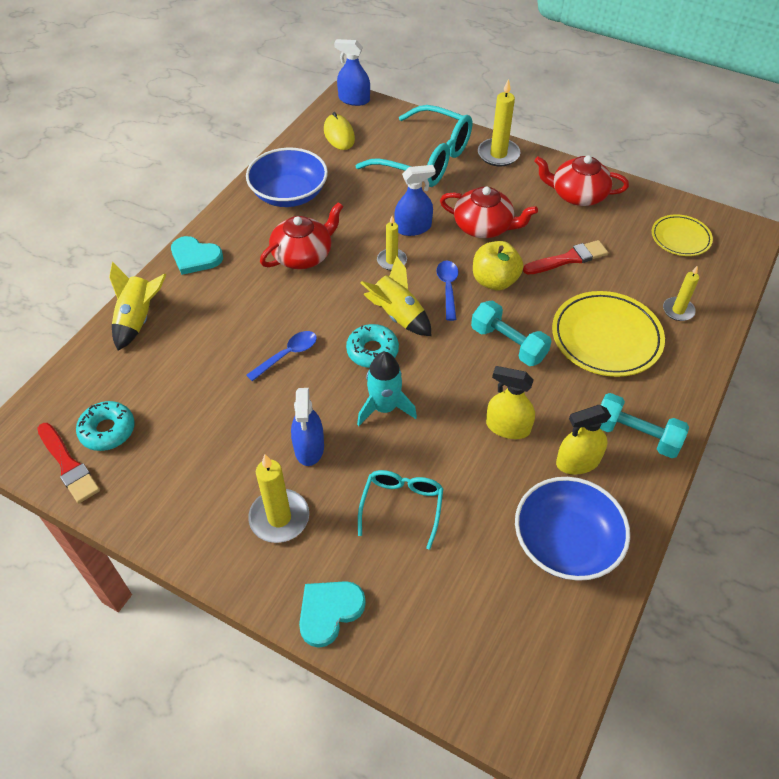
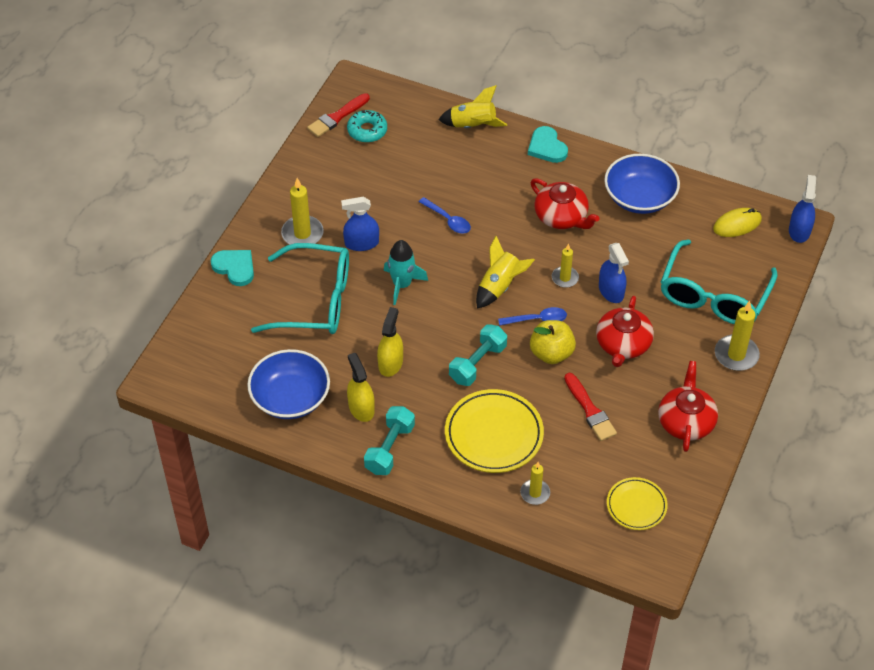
camera: 85 degrees right, 0 degrees up
(195, 257) = (547, 147): turquoise heart -> turquoise heart turned 45 degrees counterclockwise
(372, 351) = (458, 273): turquoise donut -> none
(402, 506) = (315, 301): turquoise glasses -> turquoise glasses, size x1.84

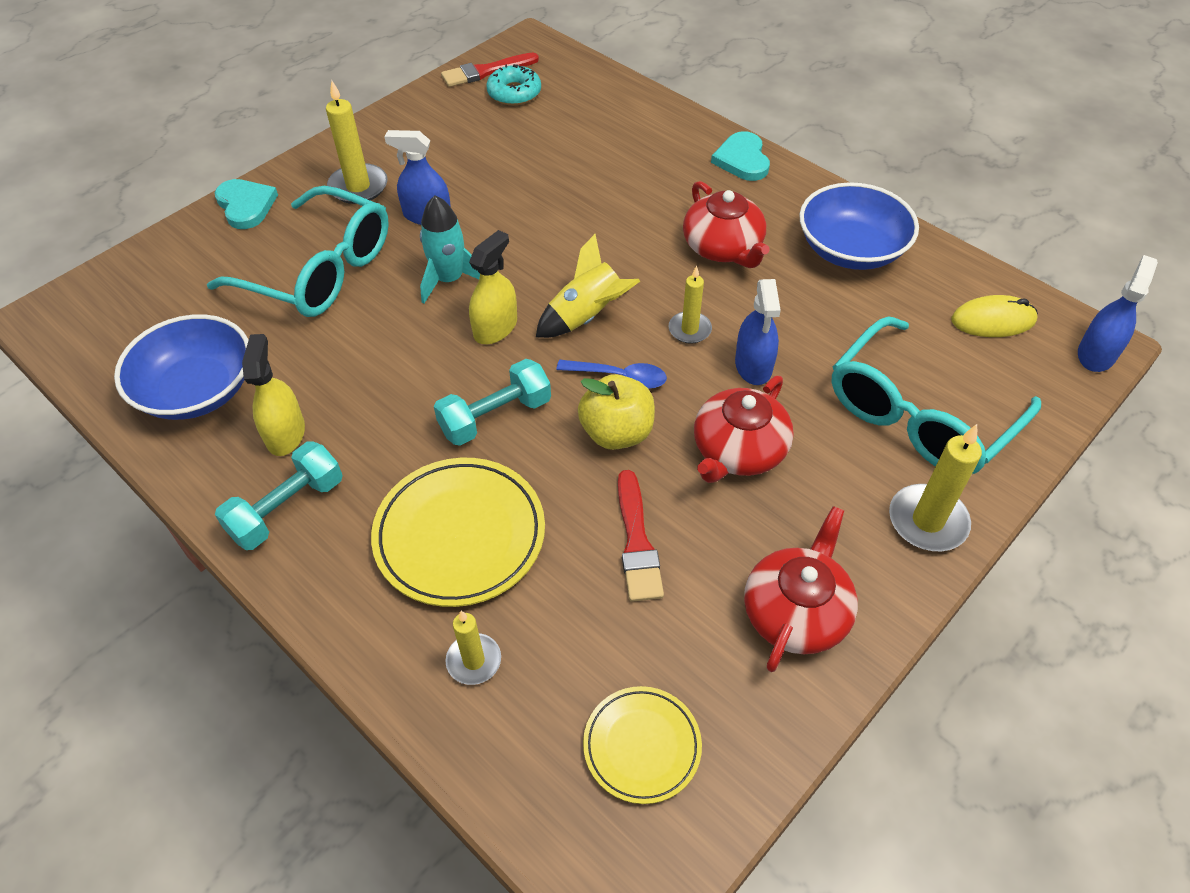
camera: 20 degrees right, 0 degrees up
(390, 363) = (368, 380): yellow spray bottle -> yellow spray bottle (495, 328)
(448, 220) = (560, 215): blue spoon -> none
(472, 126) = (653, 115): yellow rocket -> none

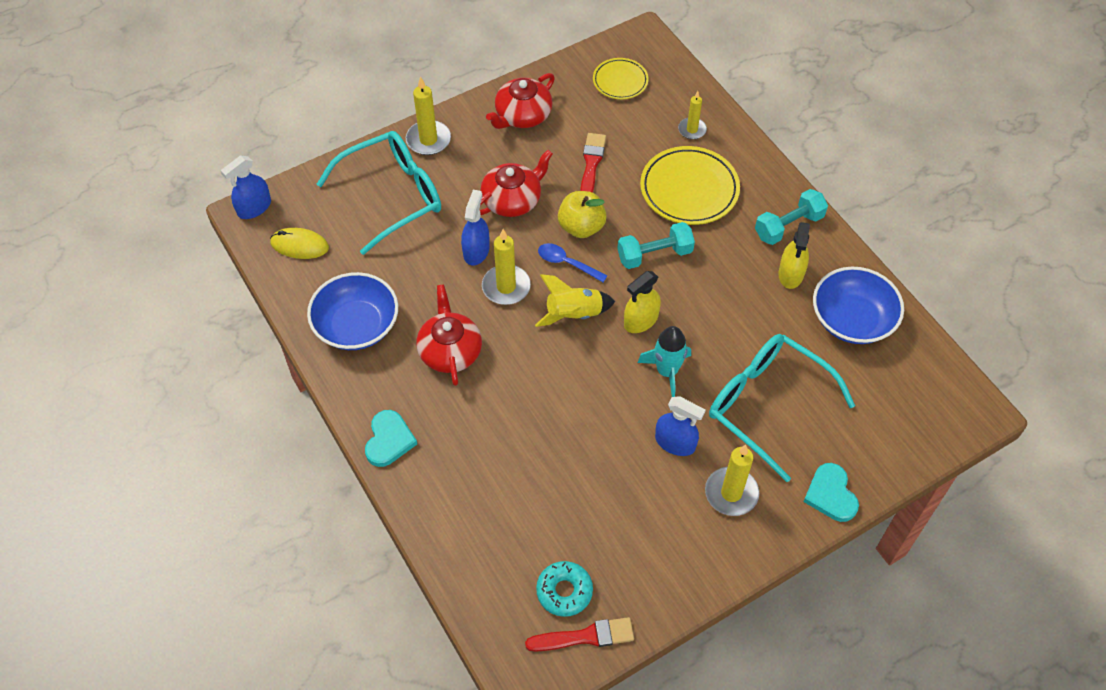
camera: 165 degrees left, 5 degrees up
(689, 329) = (506, 287): yellow candle -> yellow candle, size x1.58

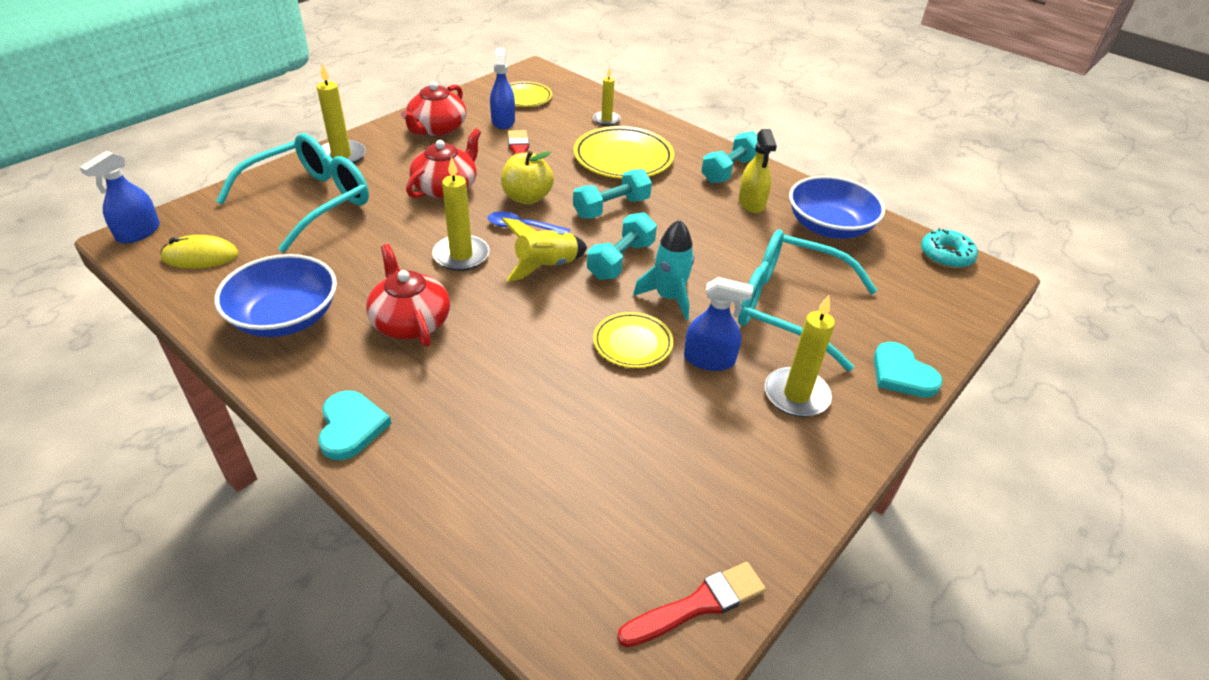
camera: 20 degrees left, 15 degrees down
(476, 251) = (418, 231): blue spray bottle -> blue spray bottle (503, 121)
(564, 591) = (646, 553): turquoise donut -> turquoise donut (946, 255)
(619, 412) = (632, 343): none -> yellow plate
(641, 320) = (621, 260): yellow spray bottle -> turquoise dumbbell

